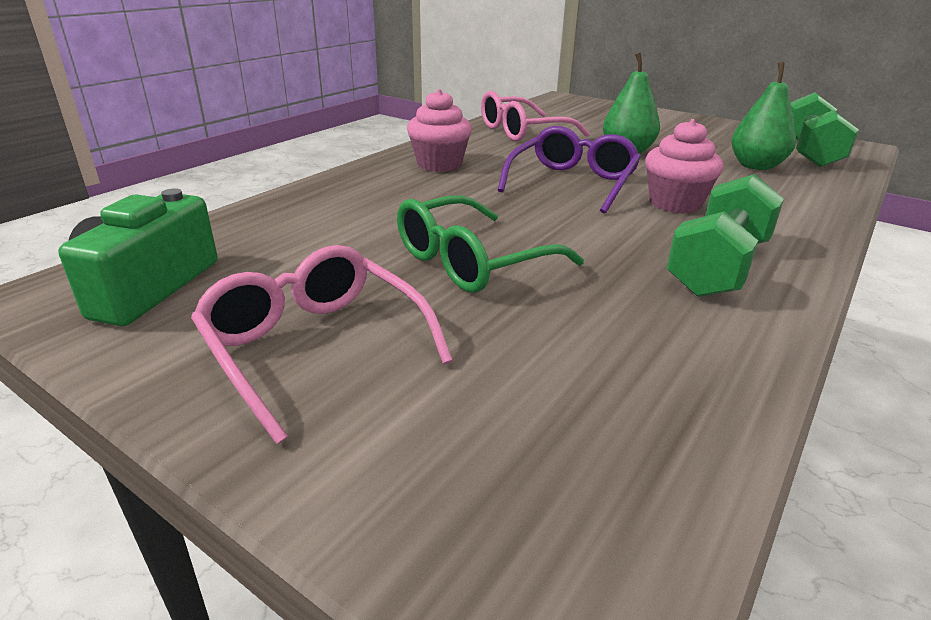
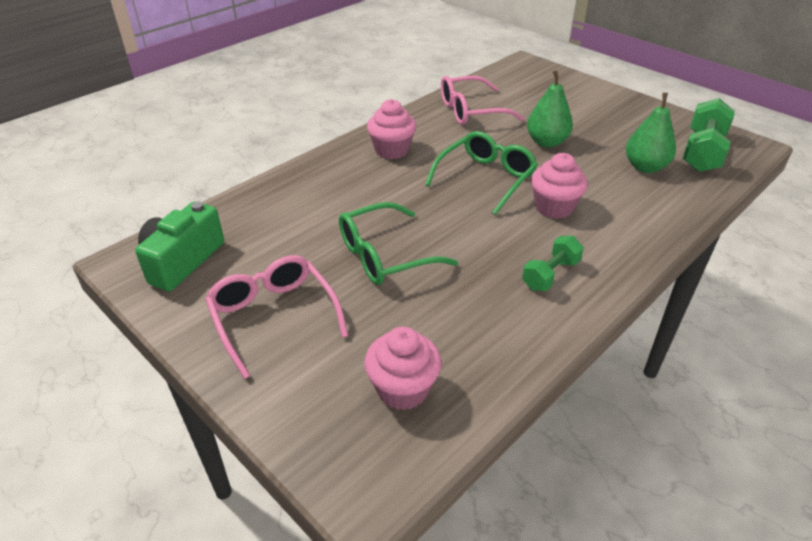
camera: 10 degrees right, 10 degrees up
(572, 183) = (486, 178): purple glasses -> green glasses
(578, 431) = (403, 389): none -> pink cupcake
(718, 267) = (550, 274): green dumbbell -> green dumbbell, size x0.62

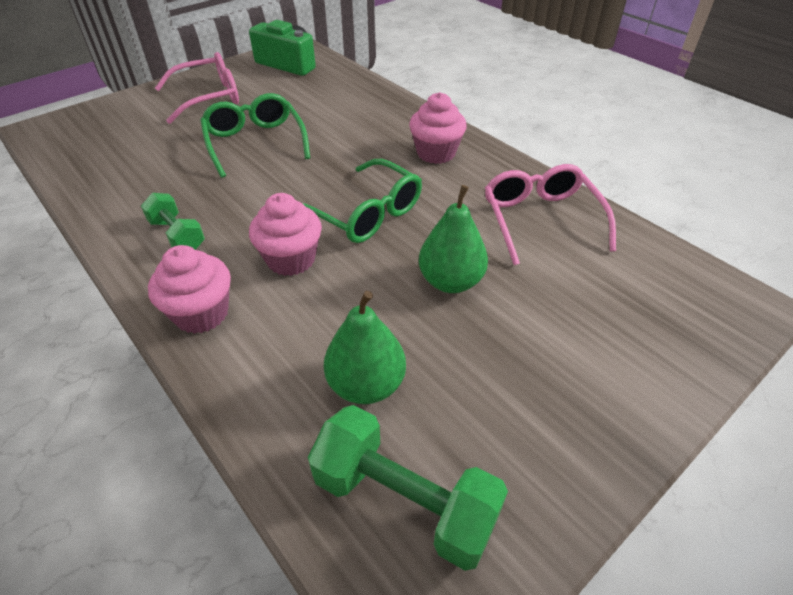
camera: 95 degrees right, 5 degrees up
(403, 389) = (103, 144): pink cupcake -> pink cupcake (201, 313)

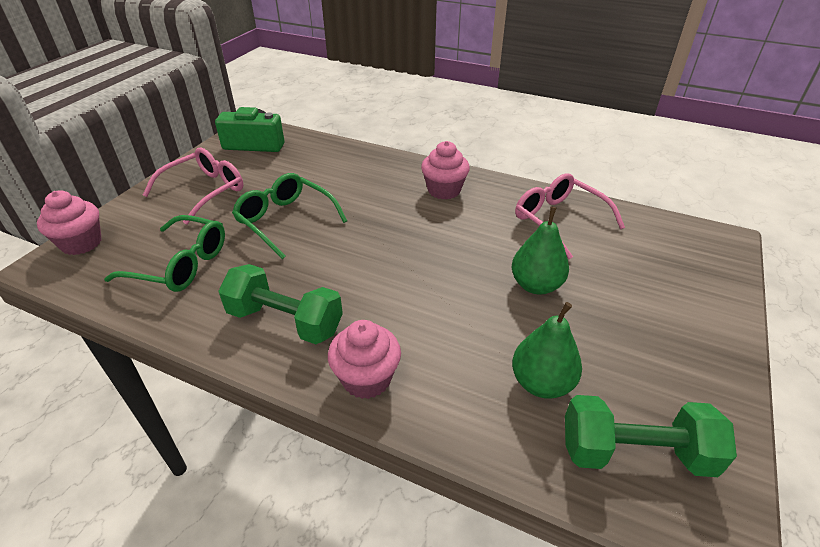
camera: 25 degrees left, 5 degrees down
(177, 235) = (285, 321): green dumbbell -> green dumbbell, size x1.62
(291, 259) = (402, 309): pink cupcake -> pink cupcake (81, 243)
(366, 213) = (430, 253): green glasses -> green glasses (180, 264)

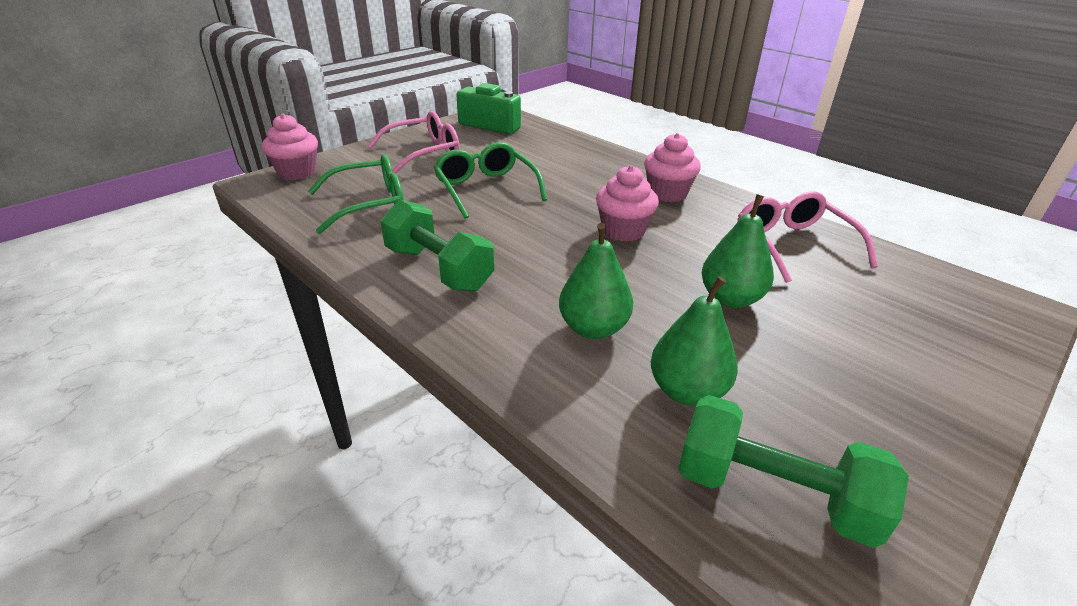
camera: 20 degrees right, 5 degrees down
(180, 264) = (370, 204): green glasses -> green glasses turned 60 degrees counterclockwise
(366, 379) = (491, 336): pink cupcake -> pink cupcake (623, 231)
(446, 345) = (593, 328): none -> green pear

